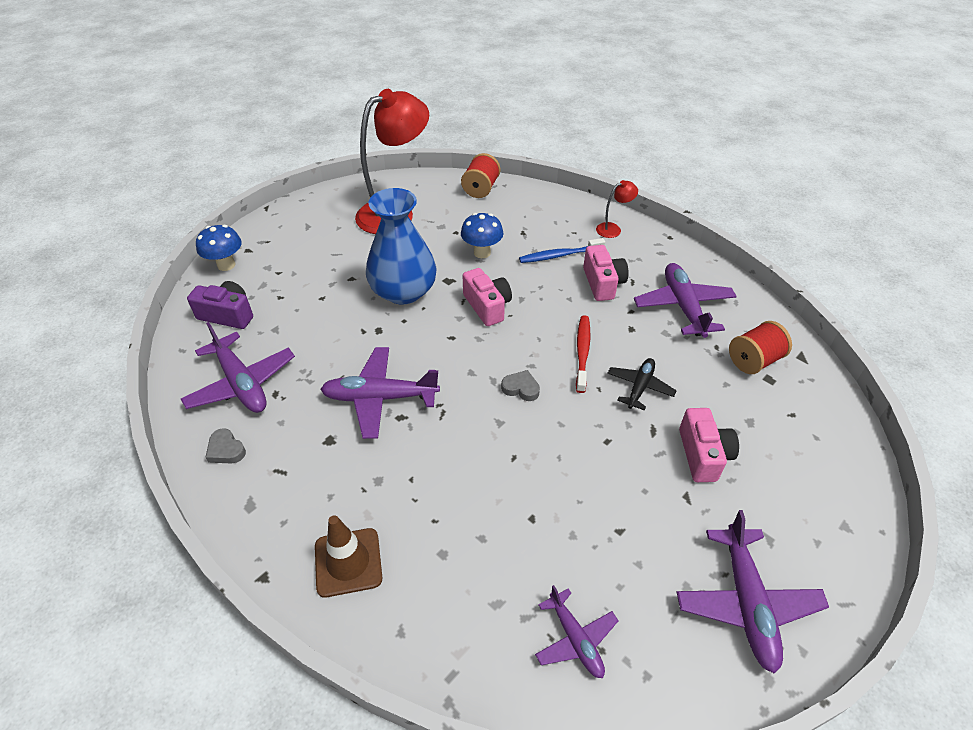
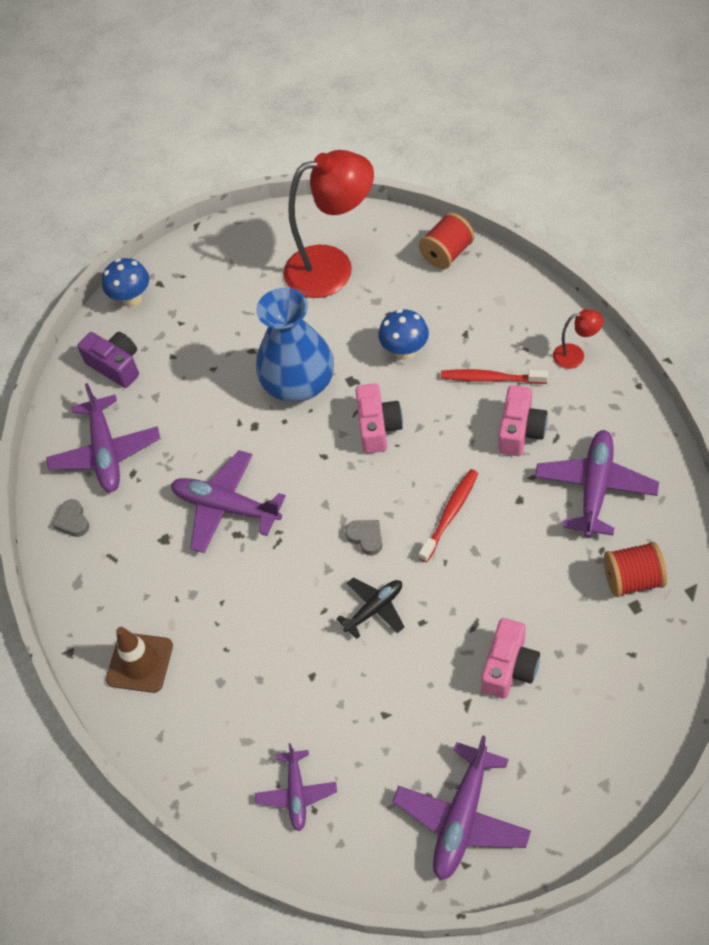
camera: 30 degrees right, 10 degrees up
(559, 255) = (491, 378): blue toothbrush -> red toothbrush
(639, 387) = (488, 573): black plane -> black plane (374, 609)

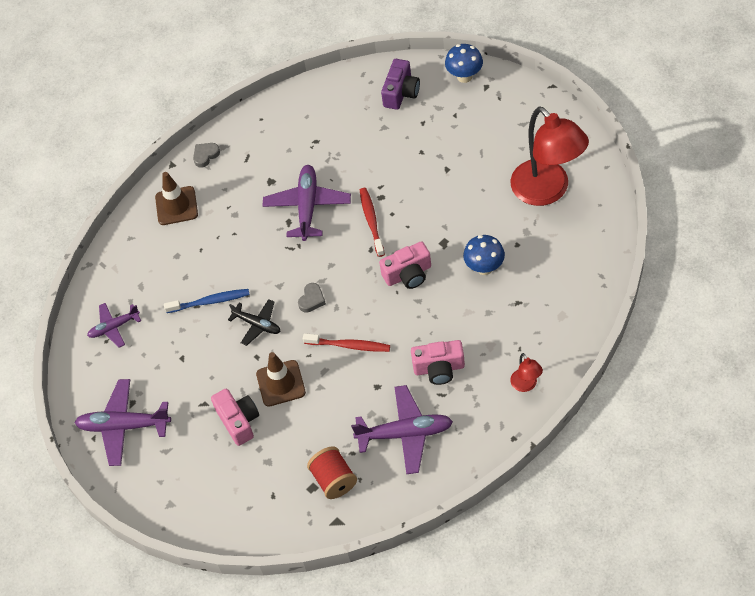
camera: 70 degrees right, 0 degrees up
(73, 521) = (266, 124): grey heart -> grey heart (205, 155)
(106, 452) = (326, 119): purple plane -> none
(298, 383) = (429, 210): blue vase -> none
(313, 658) = (210, 301): none -> blue toothbrush
(447, 253) = (595, 263): red spool -> none
(473, 604) = (281, 383): none -> brown traffic cone
(491, 378) = (481, 333): red toothbrush -> red toothbrush (371, 221)
(509, 667) = (238, 421): pink camera -> pink camera turned 120 degrees counterclockwise

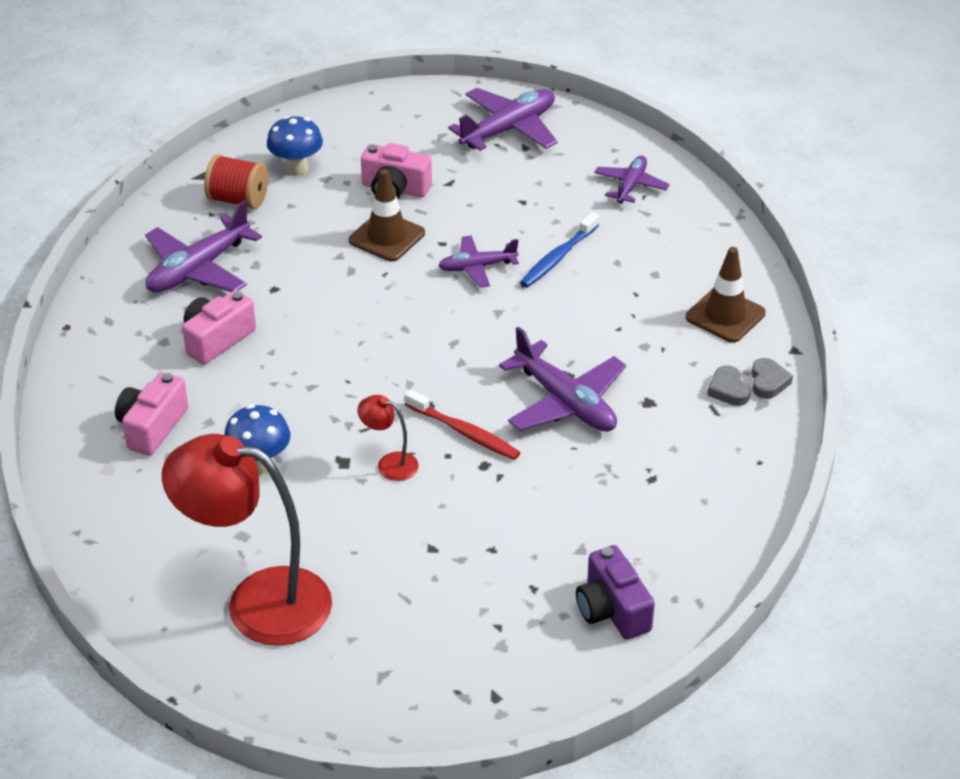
camera: 130 degrees right, 15 degrees down
(257, 324) = (477, 267): black plane -> purple plane
(312, 300) = (442, 320): grey heart -> grey heart (728, 390)
(349, 345) = (347, 304): red toothbrush -> none
(408, 274) = (352, 404): pink camera -> pink camera (152, 427)
(464, 76) = (544, 691): blue mushroom -> blue mushroom (296, 168)
(526, 385) = (93, 378): red lamp -> red lamp (389, 463)

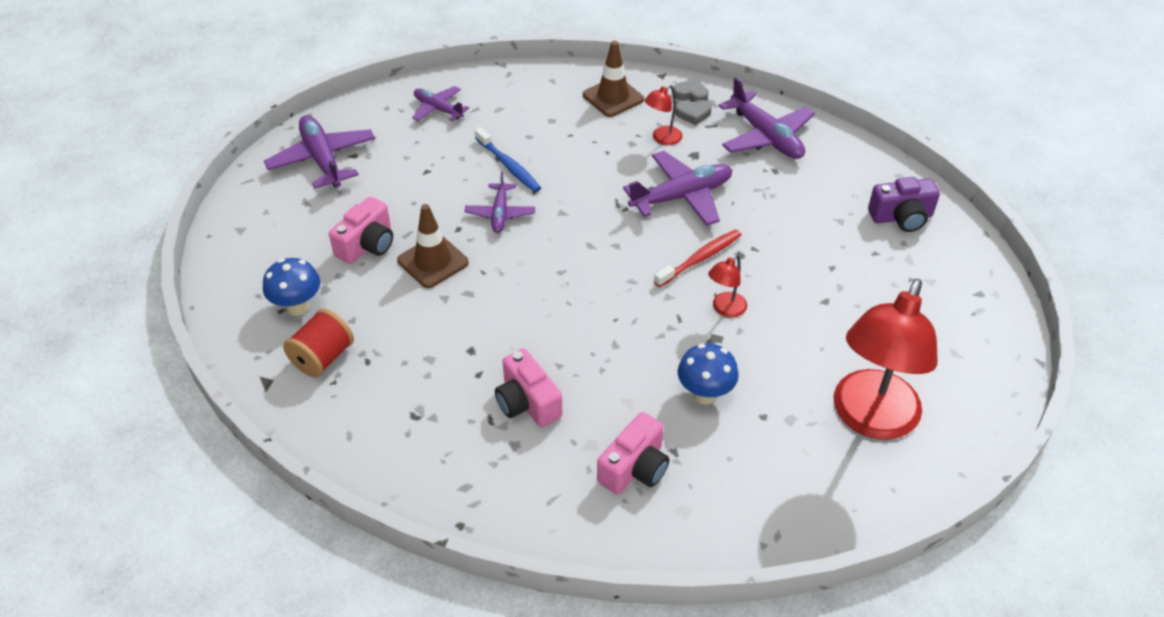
camera: 75 degrees left, 5 degrees up
(152, 427) = (635, 468): pink camera -> pink camera turned 90 degrees counterclockwise
(198, 269) = (416, 403): purple plane -> purple plane (766, 136)
(665, 370) = (662, 138): none -> red lamp

